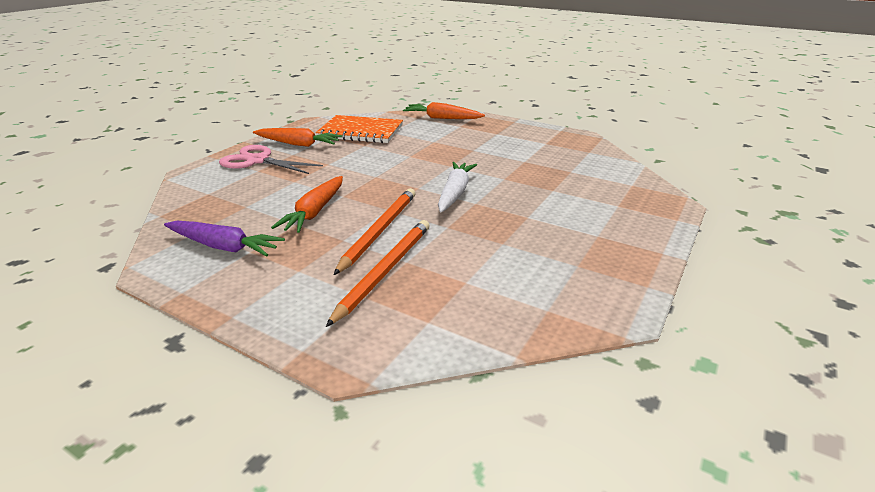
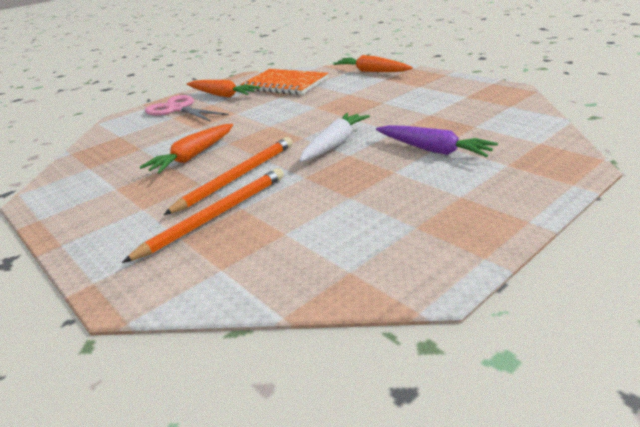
camera: 20 degrees right, 0 degrees up
(224, 247) = (98, 182): purple carrot -> purple carrot (433, 150)

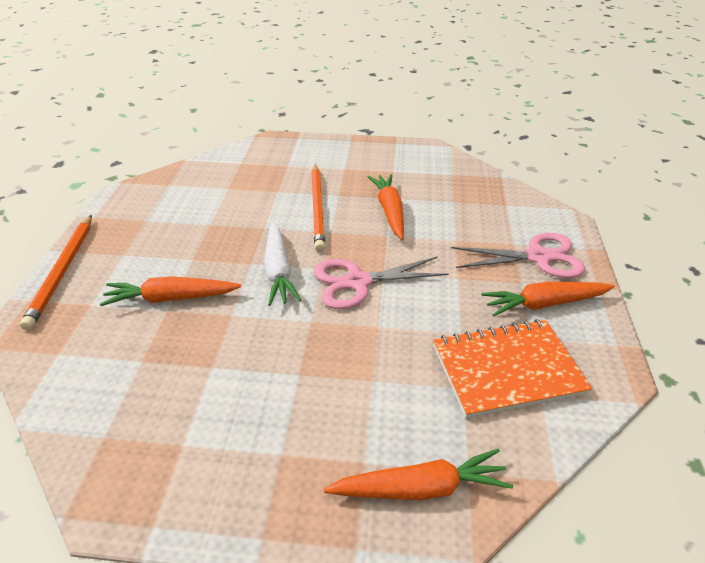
camera: 135 degrees right, 10 degrees up
(215, 215) = (287, 181): orange pencil -> orange pencil (63, 271)
(293, 125) = (358, 282): none -> pink scissors
(433, 150) = (171, 298): purple carrot -> orange carrot

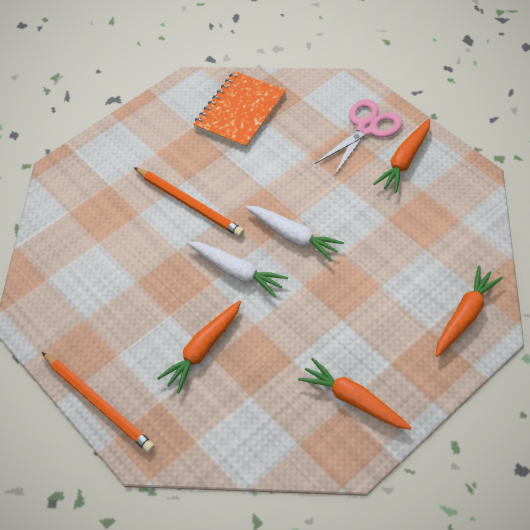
camera: 45 degrees left, 15 degrees up
(358, 282) = (293, 236): pink scissors -> white carrot
(389, 211) = (239, 165): orange carrot -> orange carrot (353, 400)
(507, 369) = (431, 219): orange notebook -> orange notebook (240, 111)

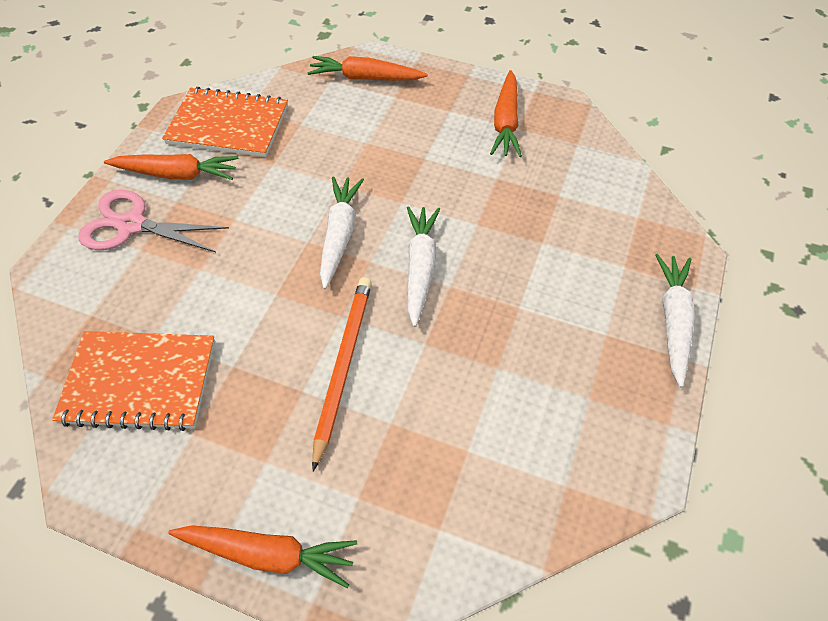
camera: 120 degrees left, 0 degrees up
(99, 403) = (673, 321): orange pencil -> white carrot
(203, 349) = (539, 255): orange carrot -> orange carrot (268, 554)
(446, 203) = (228, 125): none -> orange notebook

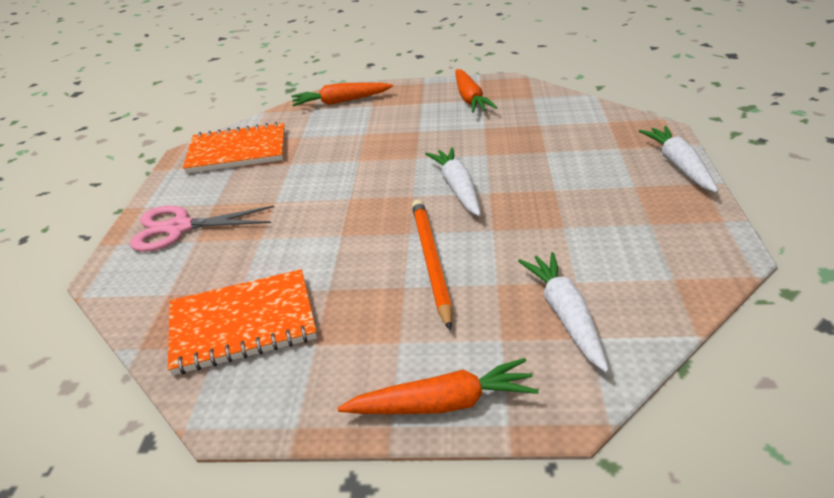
camera: 15 degrees left, 20 degrees down
(177, 174) = (206, 188): orange carrot -> none
(339, 235) = (375, 187): white carrot -> white carrot (565, 315)

